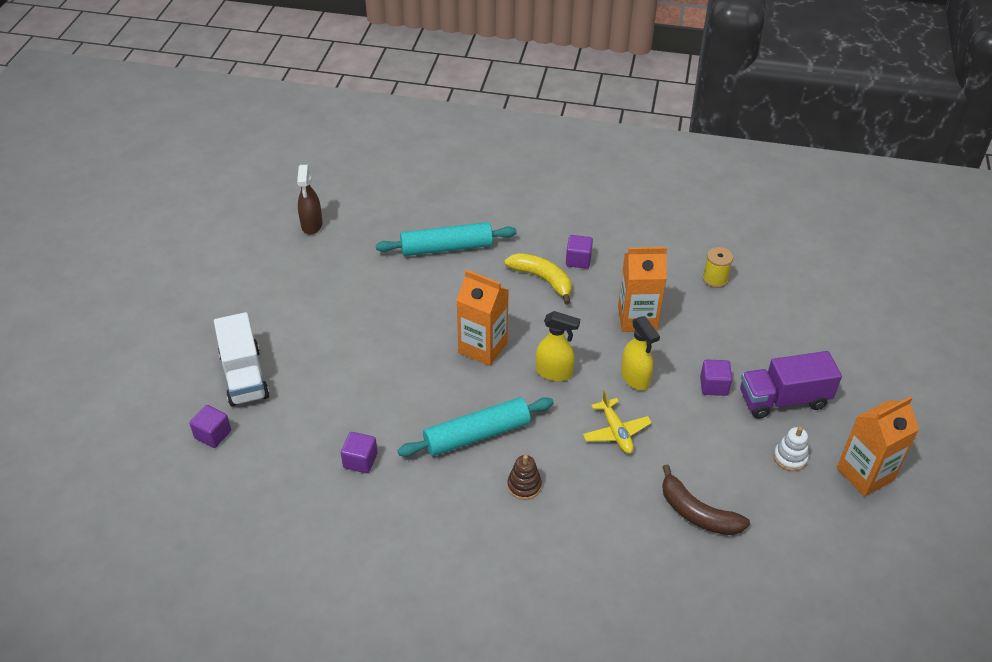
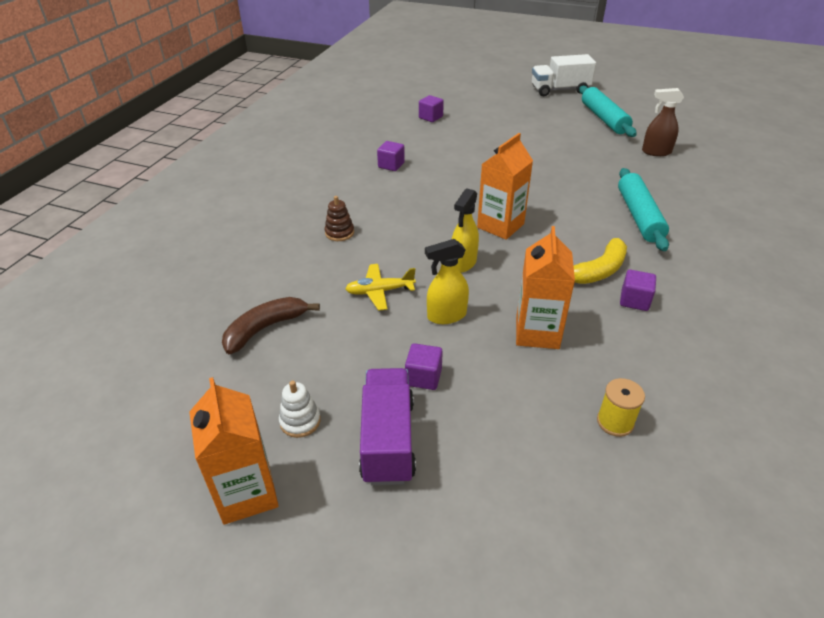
camera: 100 degrees right, 5 degrees down
(244, 376) = (481, 126): white truck -> white truck (560, 90)
(477, 435) = (400, 215): turquoise rolling pin -> turquoise rolling pin (604, 118)

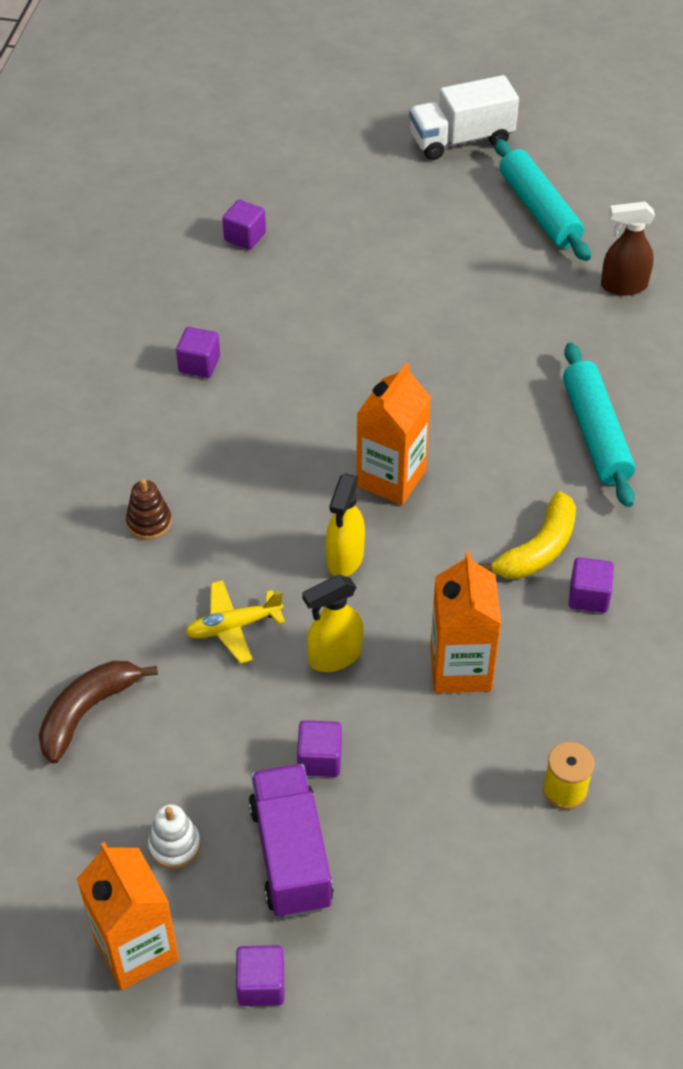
camera: 10 degrees left, 10 degrees up
(340, 538) = (261, 985): none -> purple cube

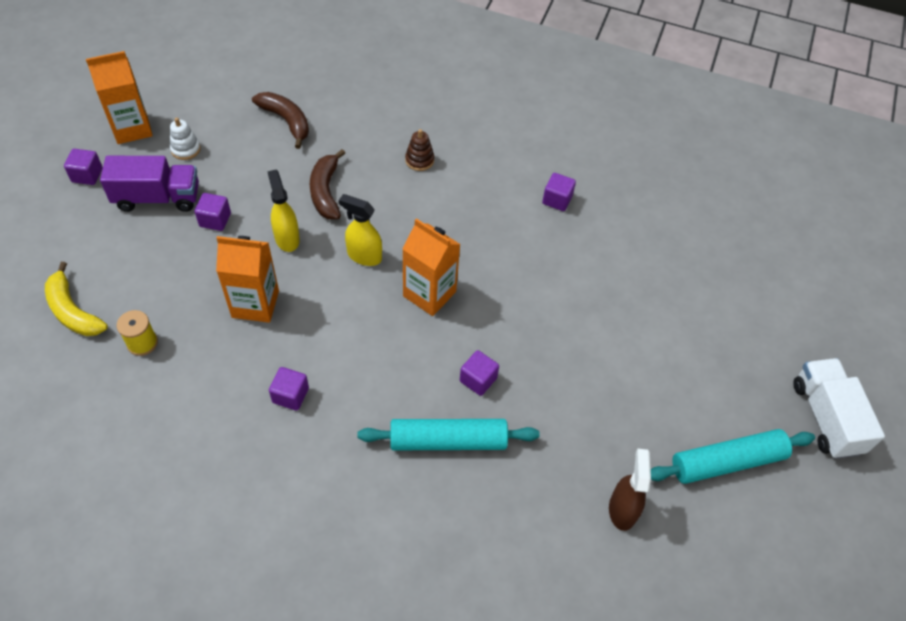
camera: 95 degrees right, 5 degrees up
(234, 626) = (326, 192): yellow plane -> brown banana
(245, 237) = (691, 242): purple cube -> purple cube (478, 379)
(538, 549) = (342, 372): yellow banana -> yellow banana (73, 311)

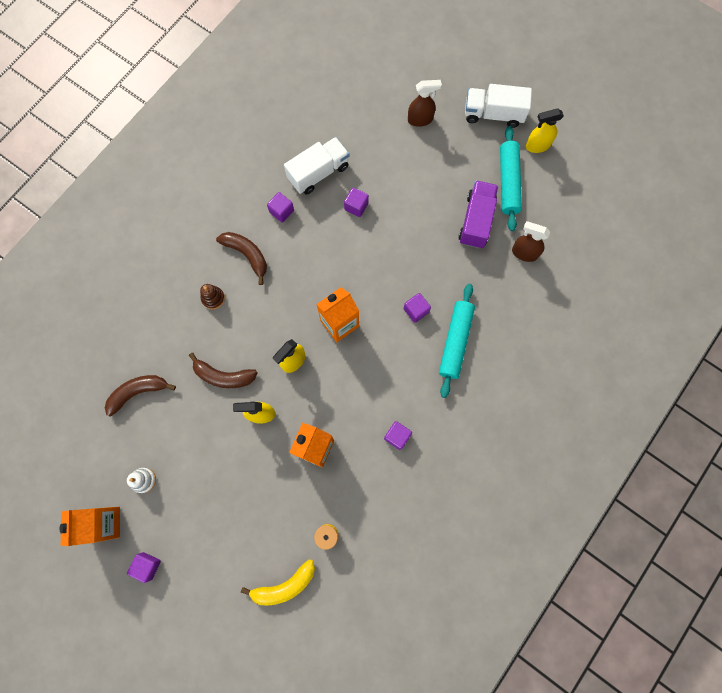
camera: 70 degrees left, 20 degrees up
(157, 198) = (190, 509): purple truck -> purple truck (476, 221)
(215, 220) = (227, 466): purple cube -> purple cube (356, 206)
(486, 179) = (247, 255): none -> brown banana
(626, 226) = (318, 173): none -> white truck
(764, 324) = (420, 119): none -> brown spray bottle
(809, 492) = (537, 146): none -> yellow spray bottle

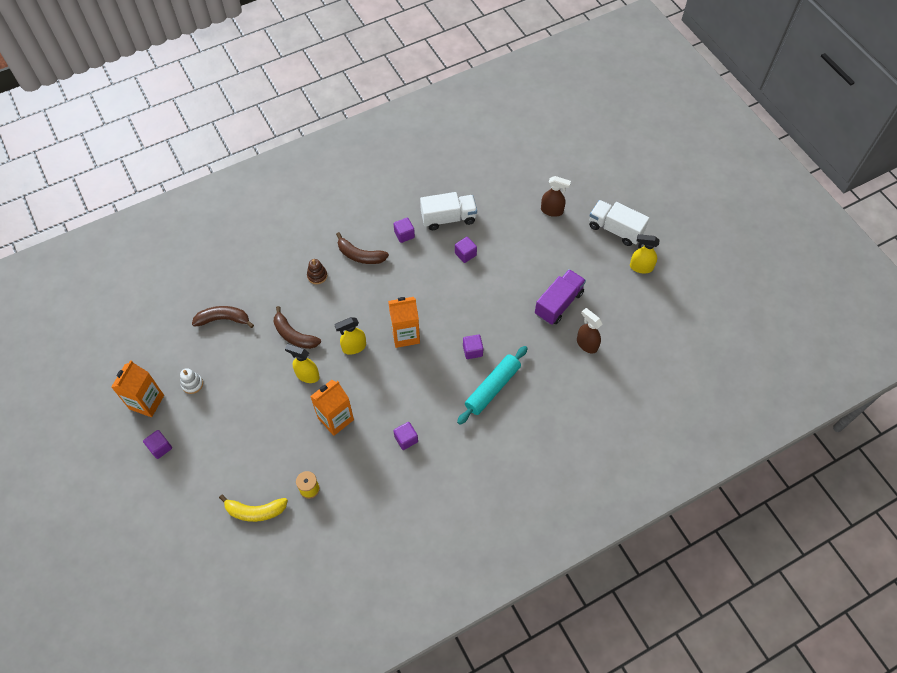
camera: 25 degrees right, 15 degrees down
(247, 255) = (360, 255): brown banana -> brown banana turned 135 degrees clockwise
(508, 182) = (601, 285): turquoise rolling pin -> none

